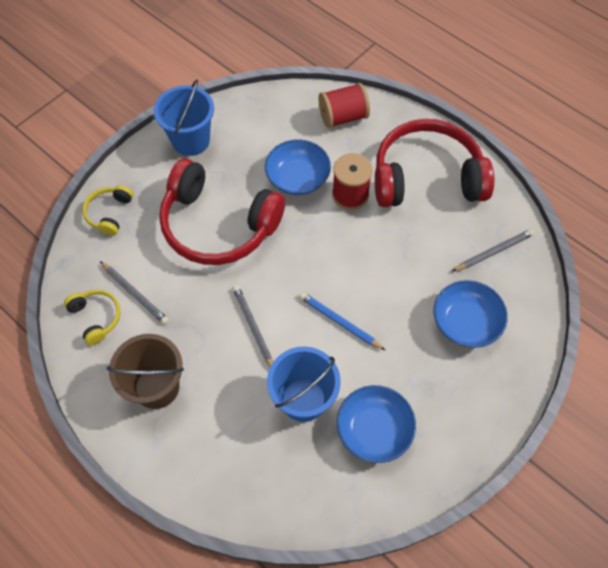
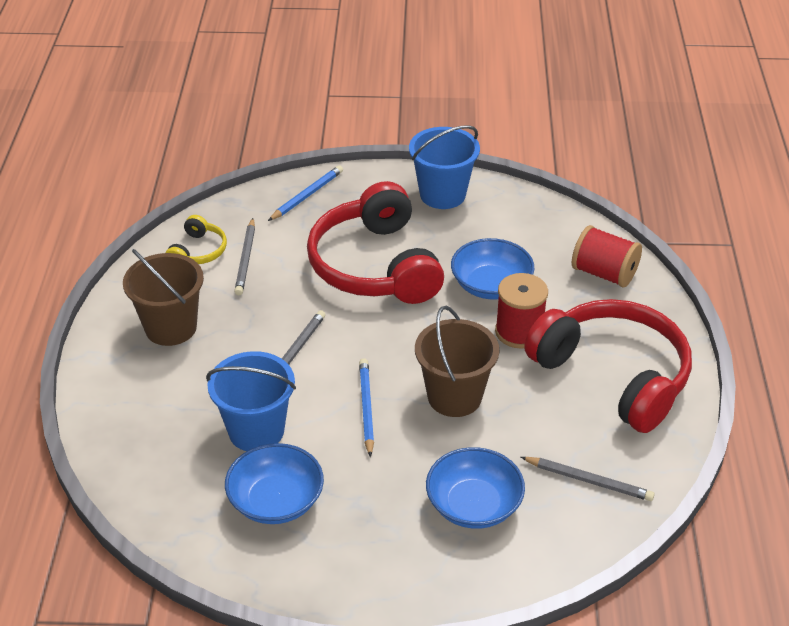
camera: 50 degrees right, 20 degrees down
(109, 213) = (307, 195): yellow headphones -> blue pencil
(372, 268) = (454, 397): none -> brown bucket

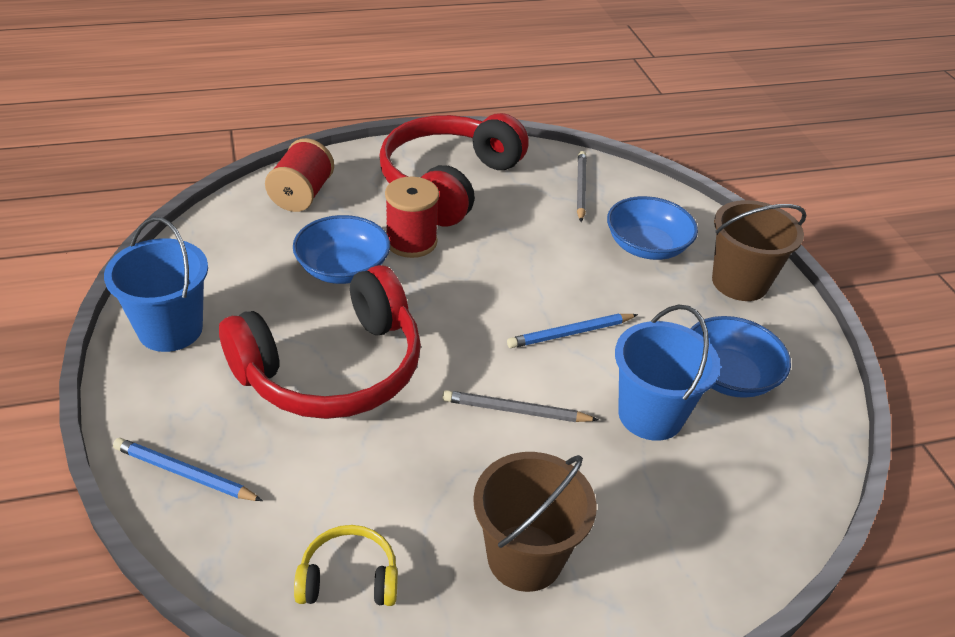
camera: 110 degrees left, 0 degrees up
(246, 259) = (352, 509): grey pencil -> none
(454, 397) = (523, 274): brown bucket -> brown bucket (739, 282)

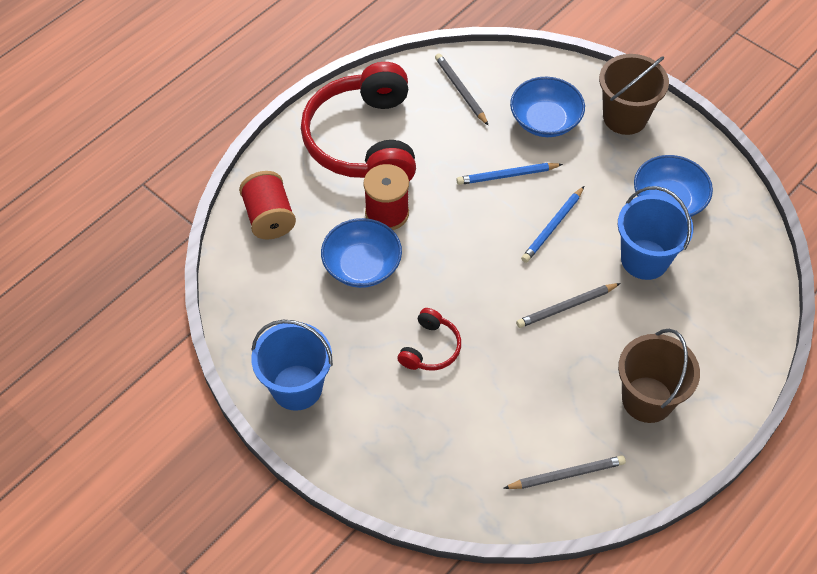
camera: 30 degrees left, 15 degrees up
(185, 473) = (414, 477): blue pencil -> blue pencil (507, 175)
(332, 368) = (430, 348): red headphones -> red headphones, size x0.44
(349, 578) = (566, 474): yellow headphones -> grey pencil

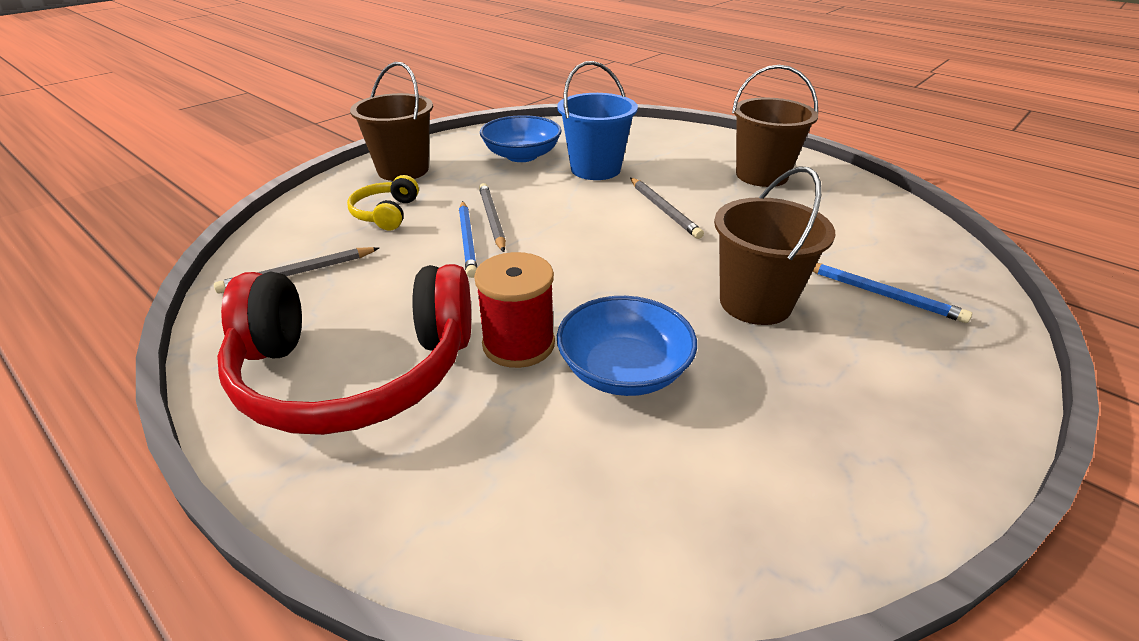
camera: 90 degrees left, 20 degrees down
(269, 217) = (514, 510): red spool -> none
(297, 387) = (894, 447): blue bucket -> none
(430, 348) = (755, 303): red headphones -> brown bucket
(545, 120) = (386, 213): blue bowl -> yellow headphones
(552, 226) = (551, 214): blue pencil -> blue pencil (881, 294)
(566, 474) = (875, 217): grey pencil -> grey pencil (492, 219)

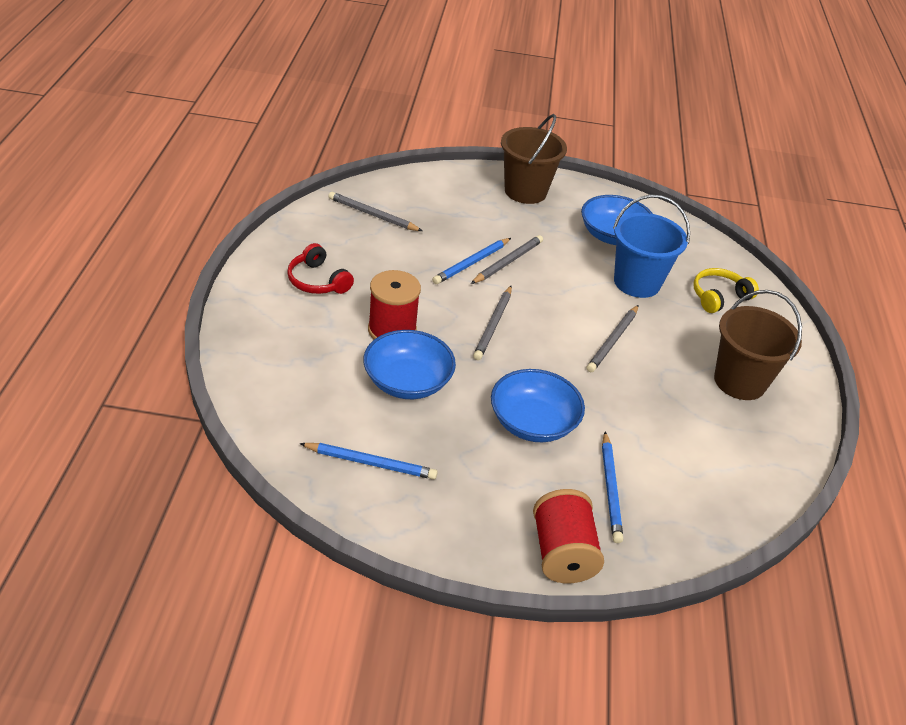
camera: 50 degrees right, 5 degrees up
(355, 372) = (317, 281): red headphones -> red headphones, size x0.44
(386, 213) = (465, 213): yellow headphones -> yellow headphones (719, 297)
(579, 266) = (493, 325): none -> grey pencil
(755, 303) = (533, 423): brown bucket -> blue bowl
(763, 475) = (371, 463): none -> blue pencil
(979, 367) = (562, 553): none -> red spool

